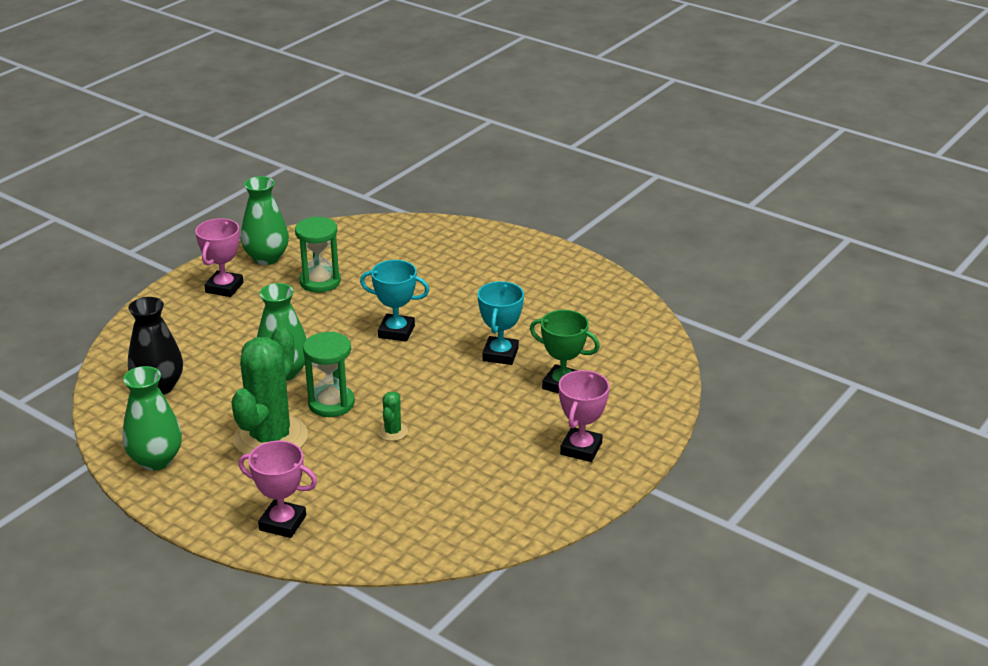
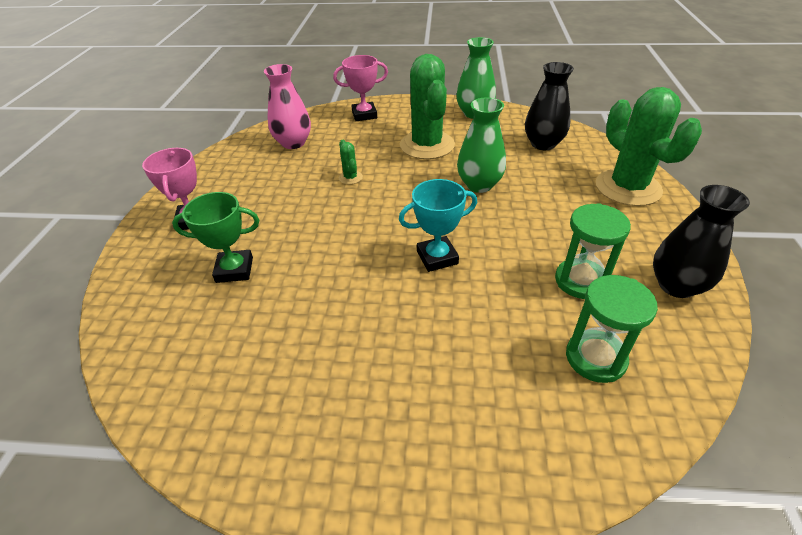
camera: 150 degrees right, 10 degrees up
(171, 318) = (628, 188): none -> green cactus
(224, 287) = (645, 232): pink trophy -> none
(266, 258) = (676, 285): green vase -> black vase
(331, 403) = (416, 178): green hourglass -> green hourglass (595, 358)
(413, 512) = (293, 143): none -> pink vase
(500, 354) = (316, 276): turquoise trophy -> none

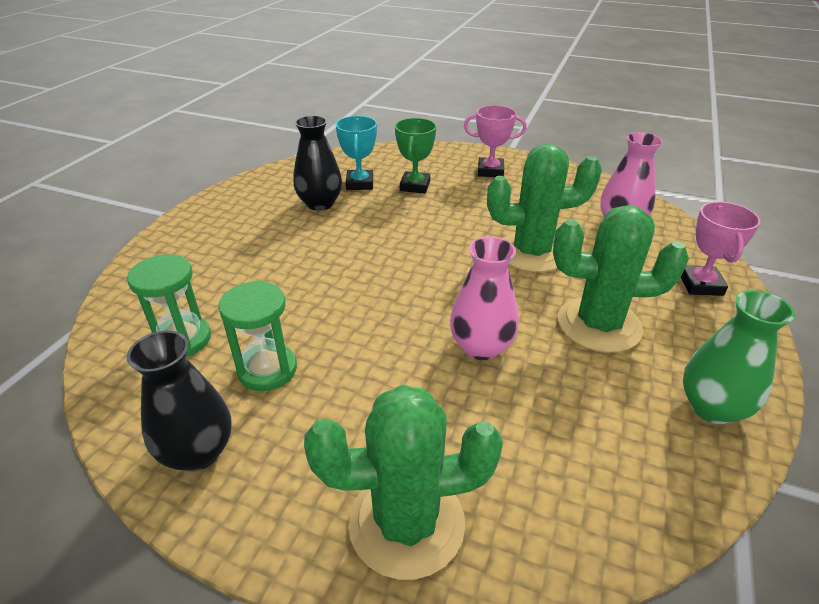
camera: 105 degrees right, 5 degrees down
(350, 177) = (531, 252): green cactus -> green cactus, size x2.44
(437, 257) = (367, 282): turquoise trophy -> turquoise trophy (360, 183)
(479, 185) = (481, 347): green vase -> pink vase
(543, 144) = (581, 464): black vase -> black vase (320, 204)

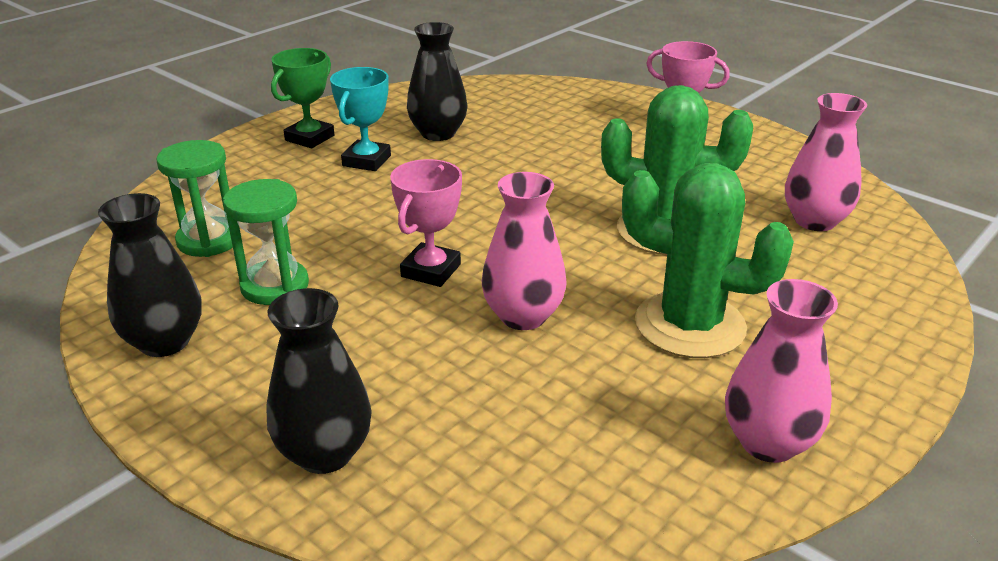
camera: 20 degrees right, 5 degrees down
(360, 183) = (500, 119): turquoise trophy -> turquoise trophy (367, 161)
(406, 523) = (325, 453): green cactus -> black vase
(415, 186) = (567, 132): green trophy -> green trophy (310, 138)
(701, 285) = (872, 311): pink trophy -> pink trophy (431, 270)
(711, 408) = (768, 442): green vase -> pink vase

